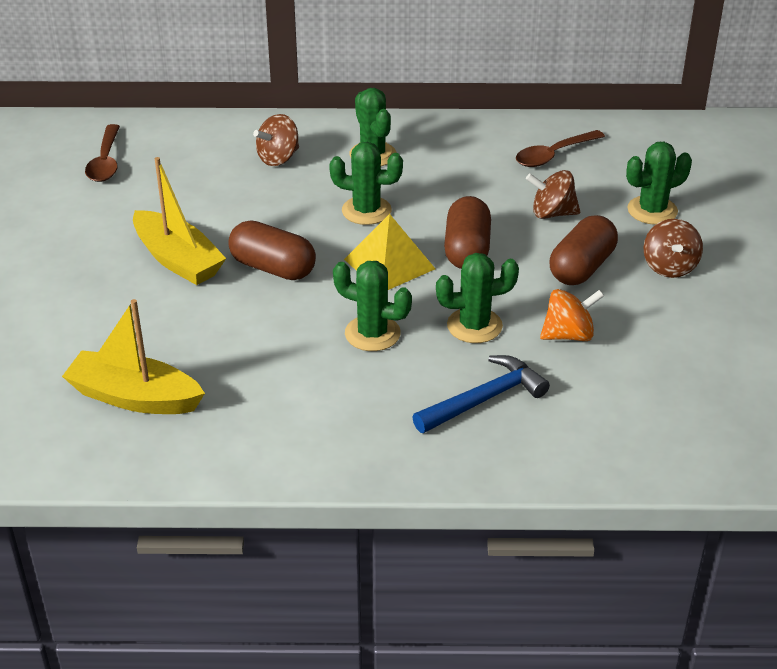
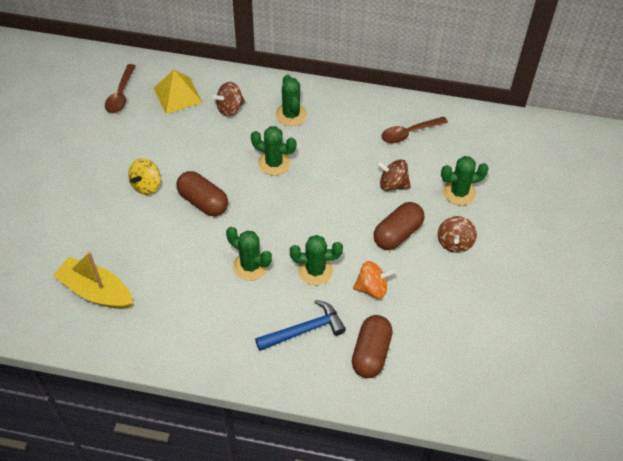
camera: 10 degrees right, 15 degrees up
(178, 260) = (147, 185): yellow boat -> yellow spinning top
(389, 264) = (276, 210): yellow pyramid -> yellow pyramid (177, 95)
(467, 250) = (328, 207): brown capsule -> brown capsule (371, 353)

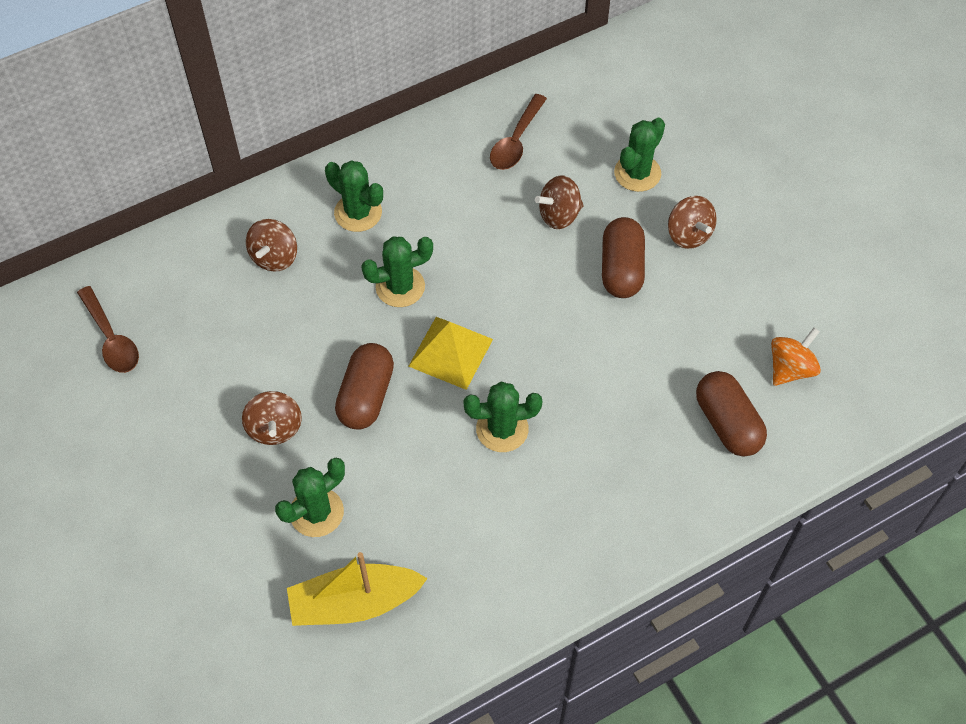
camera: 40 degrees left, 5 degrees up
(147, 185) = (275, 428): yellow spinning top -> brown spinning top
(177, 95) = (188, 286): yellow pyramid -> yellow pyramid (450, 352)
(203, 202) = (366, 396): brown capsule -> brown capsule turned 75 degrees counterclockwise
(304, 330) = (635, 454): blue hammer -> none
(315, 270) = (578, 378): green cactus -> green cactus (316, 512)
(372, 288) = (656, 351): orange spinning top -> orange spinning top (790, 368)

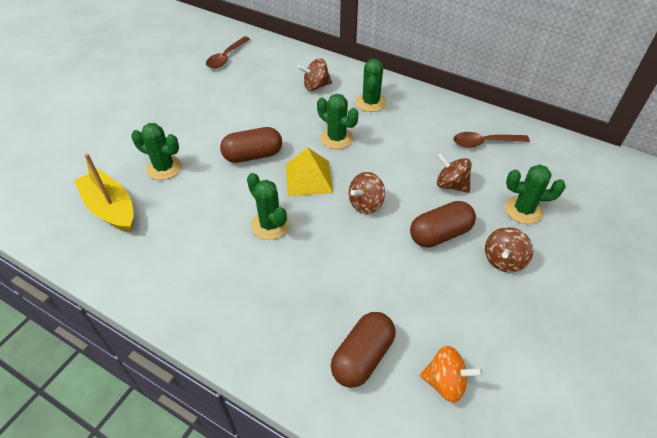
camera: 60 degrees right, 10 degrees down
(275, 428) = (209, 130): brown spinning top -> brown spinning top (365, 204)

